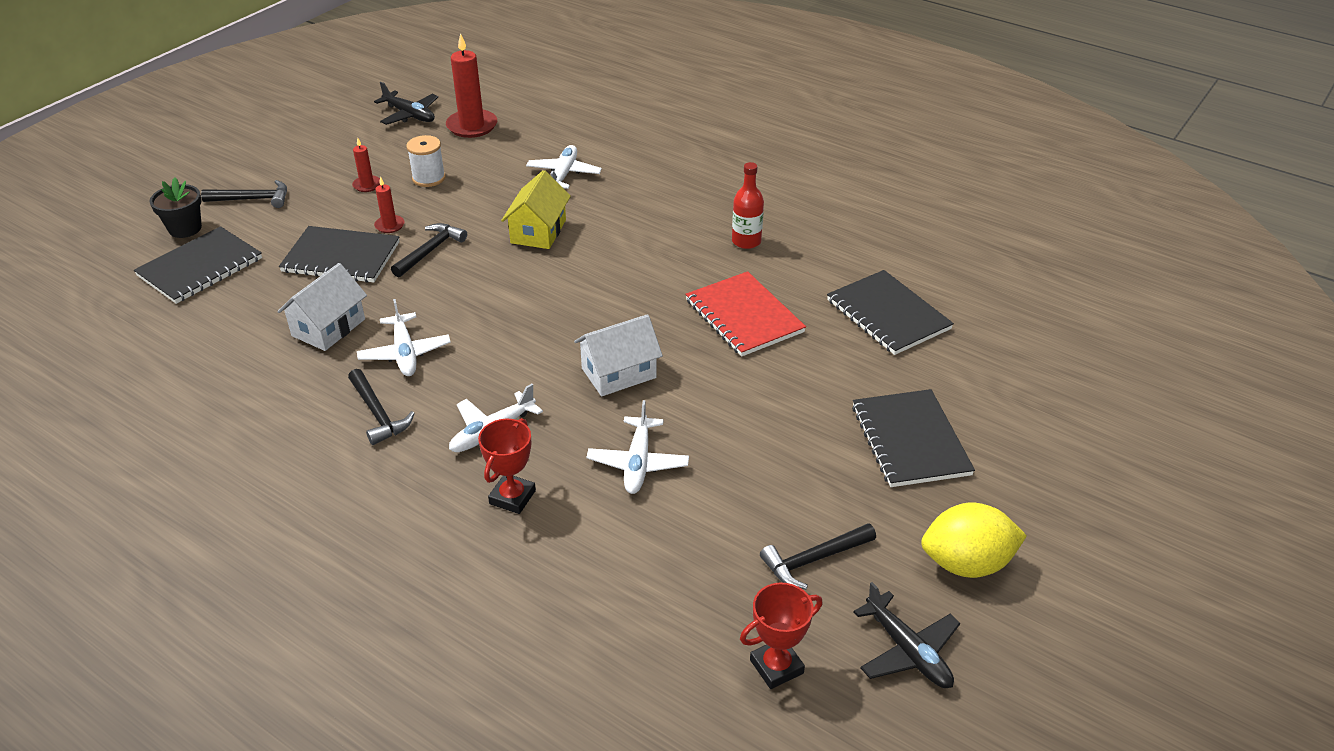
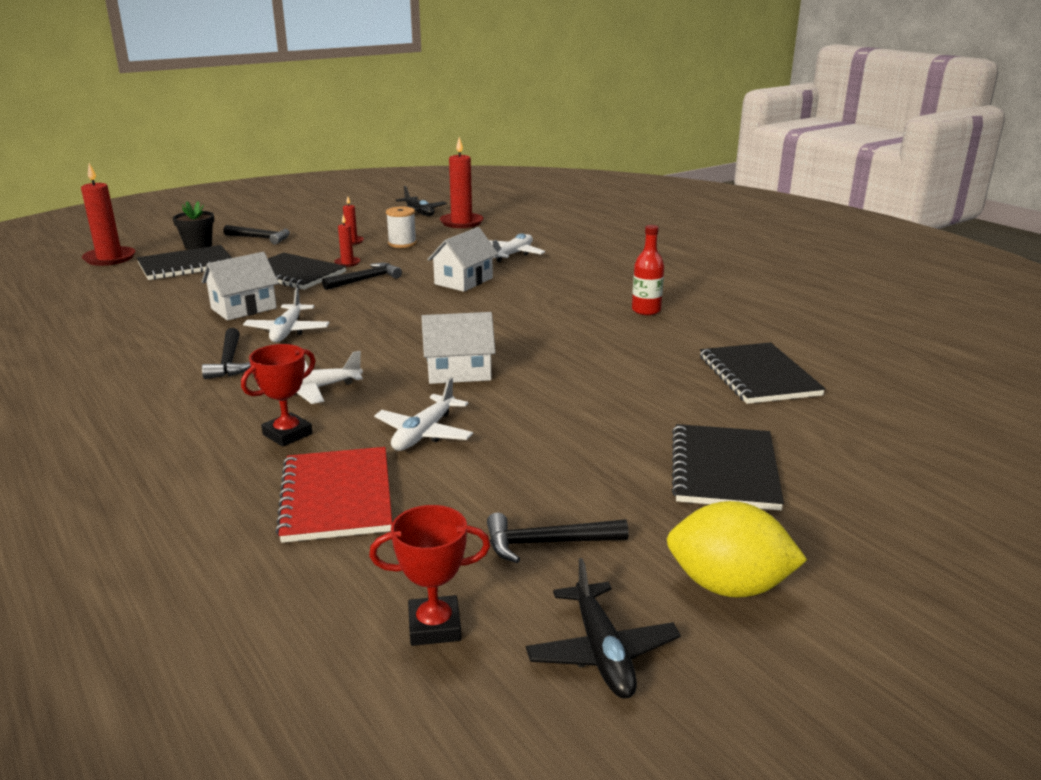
camera: 20 degrees right, 15 degrees down
(91, 274) = (110, 258): none -> red candle
(538, 231) = (463, 281): yellow house -> white house
(744, 316) = (608, 355): red notebook -> red notebook (336, 496)

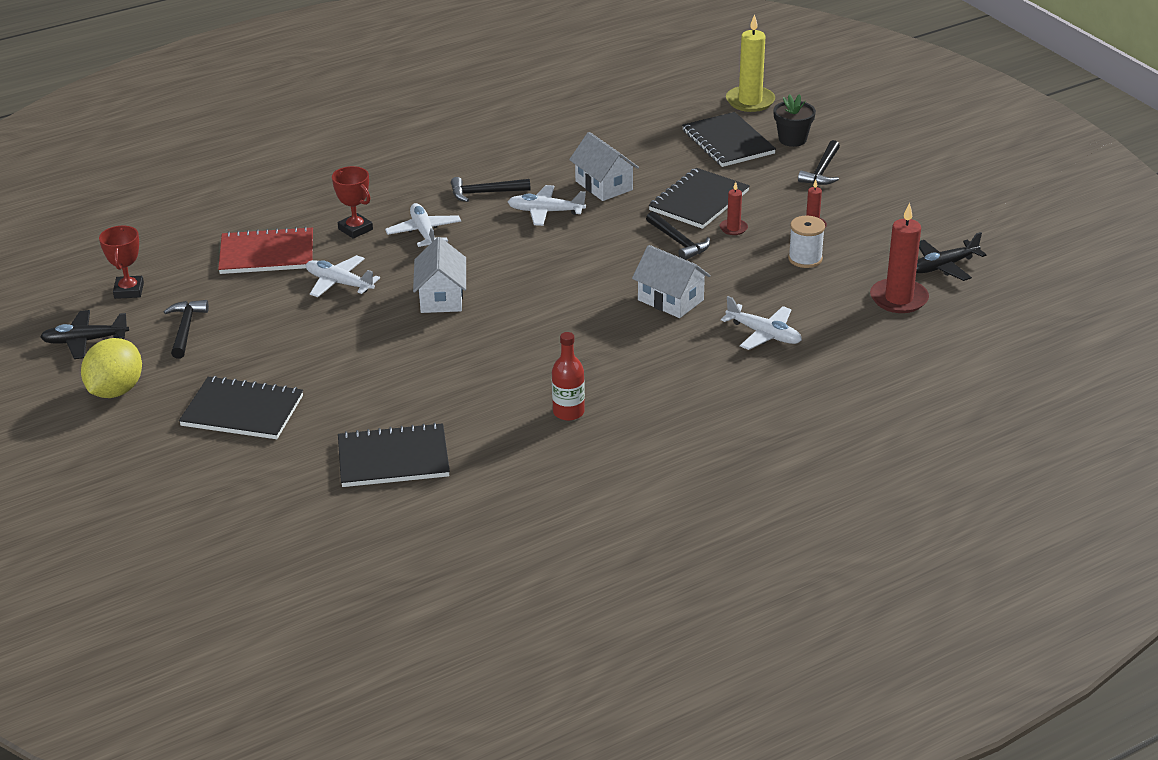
camera: 95 degrees right, 10 degrees up
(110, 258) = (750, 101): red candle -> yellow candle

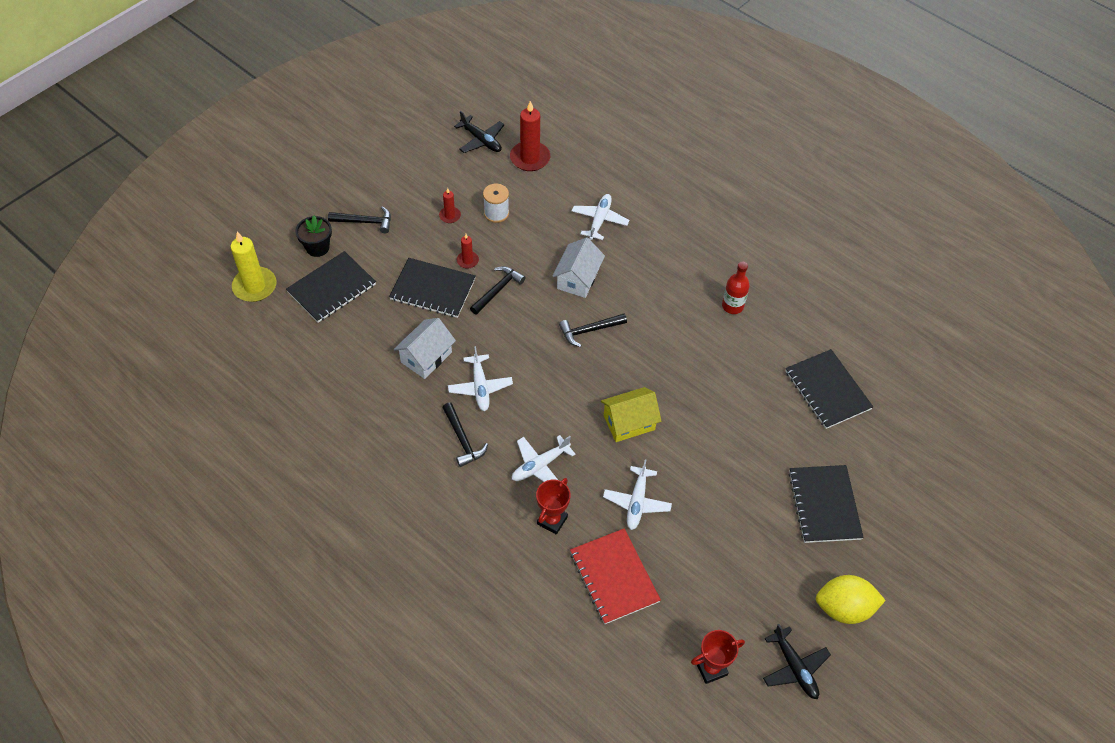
camera: 110 degrees left, 20 degrees up
(186, 329) = (745, 593): black hammer -> black hammer (589, 330)
(441, 297) = (629, 422): white house -> yellow house

